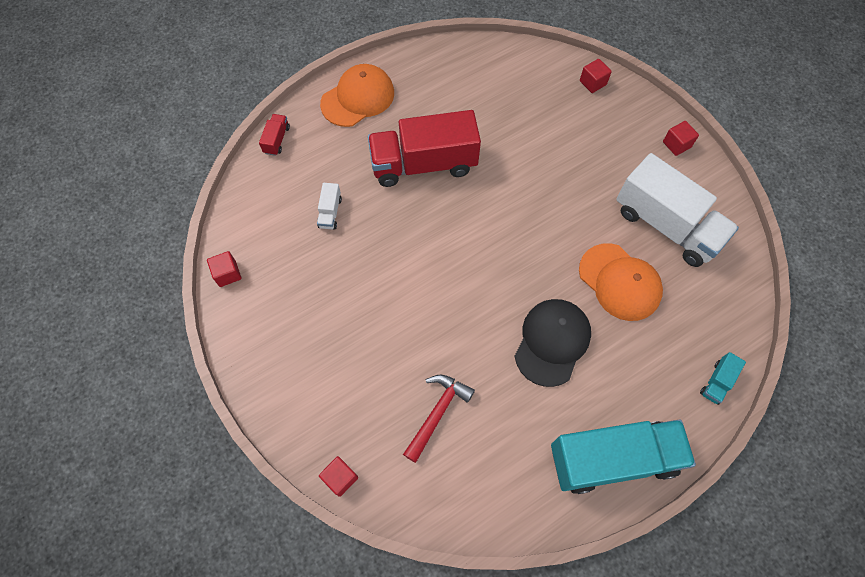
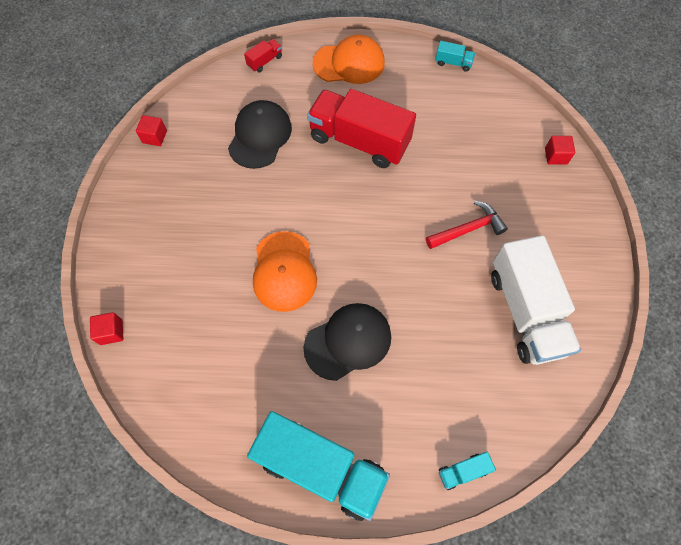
camera: 35 degrees right, 0 degrees up
(330, 212) = (260, 136): white truck -> black cap
(437, 413) = (216, 334): red hammer -> red hammer (468, 229)
(449, 48) = (453, 63): none -> turquoise truck
(620, 282) = (444, 331): orange cap -> orange cap (284, 271)
(676, 144) = (592, 250): red cube -> none

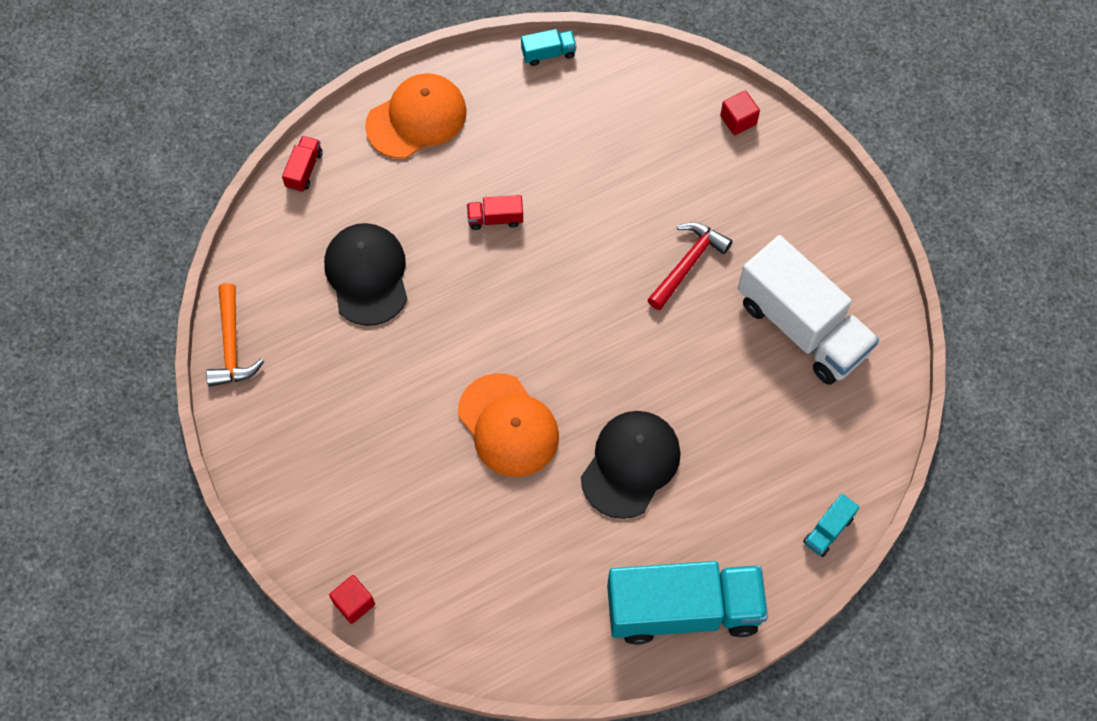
camera: 30 degrees left, 0 degrees up
(154, 137) = (231, 345): red cube -> orange hammer
(359, 141) = (495, 219): red truck -> red truck, size x0.40

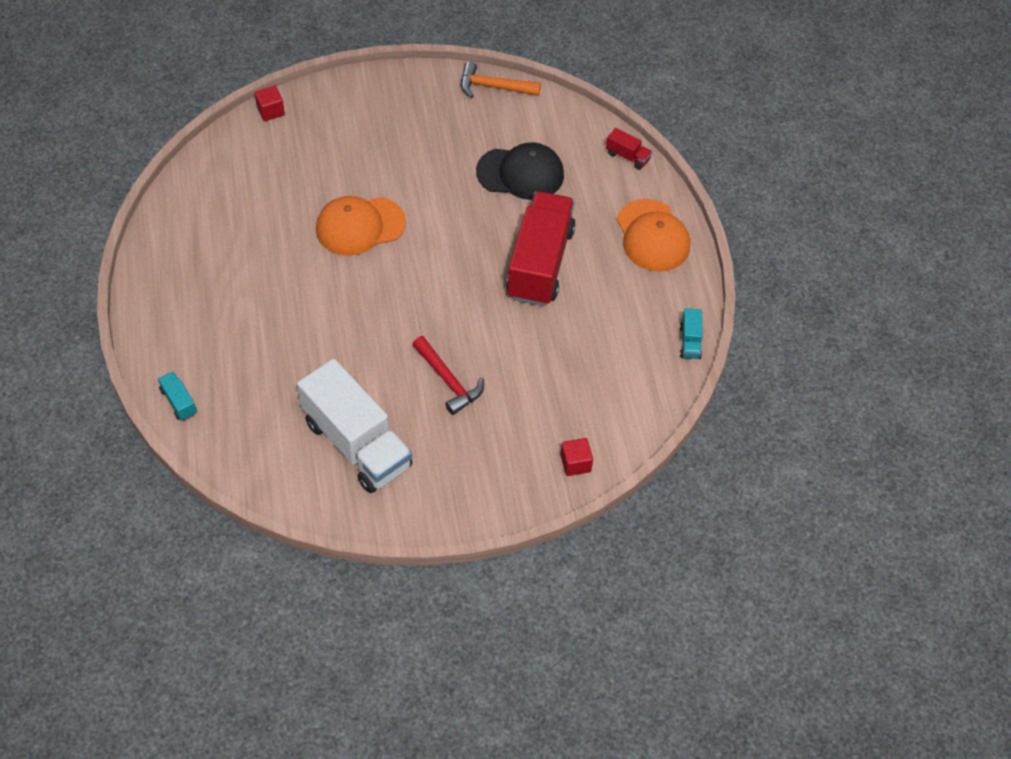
camera: 105 degrees right, 10 degrees down
(495, 219) = (540, 263): red truck -> red truck, size x2.48
(630, 464) = (294, 291): black cap -> none
(683, 609) = (168, 290): turquoise truck -> none
(802, 327) = (357, 444): white truck -> white truck turned 105 degrees counterclockwise

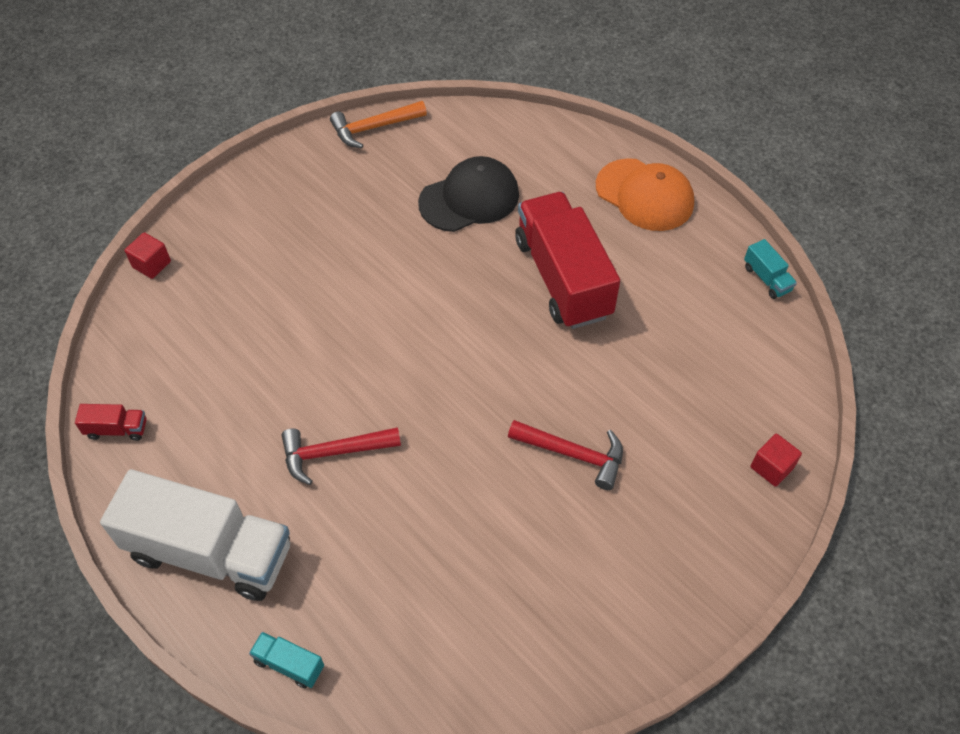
camera: 30 degrees left, 0 degrees up
(296, 295) = (334, 452): none -> red hammer
(357, 444) = (535, 586): white truck -> white truck (210, 552)
(360, 226) = (346, 337): orange cap -> none
(627, 156) = (557, 132): red truck -> red truck (117, 429)

